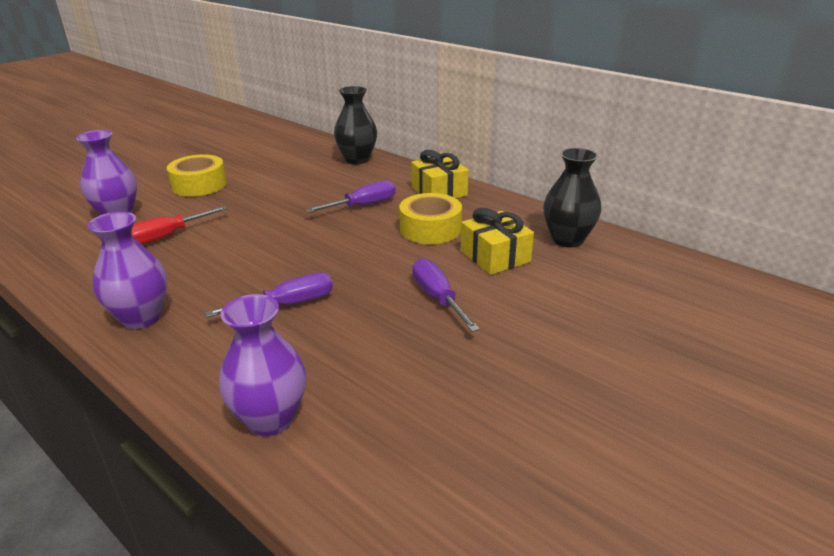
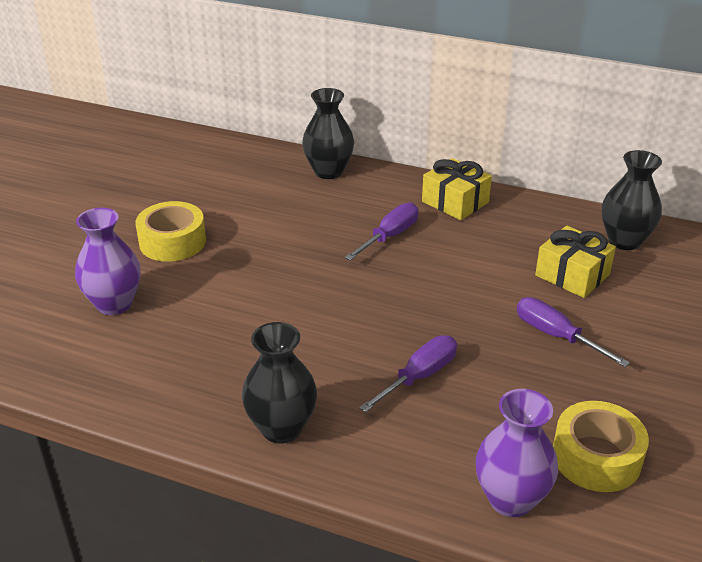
camera: 20 degrees left, 5 degrees up
(141, 318) = (281, 428): purple vase -> black vase
(167, 236) = (206, 321): red screwdriver -> none
(430, 229) = (484, 253): yellow tape -> yellow tape (596, 457)

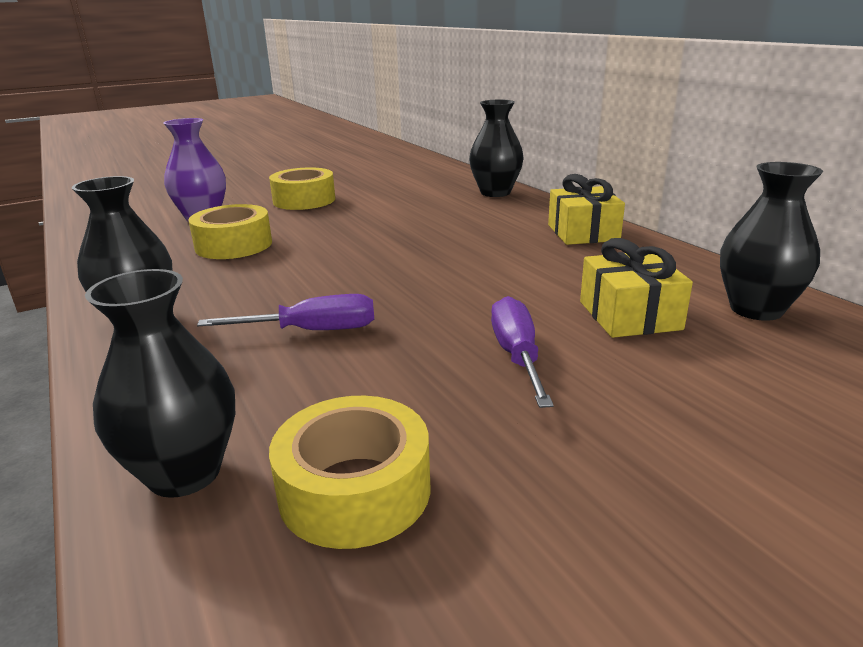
camera: 40 degrees right, 10 degrees down
(212, 324) = (234, 245): none -> yellow tape
(389, 236) = (474, 237): purple screwdriver -> none
(510, 499) = (184, 473): purple vase -> black vase

